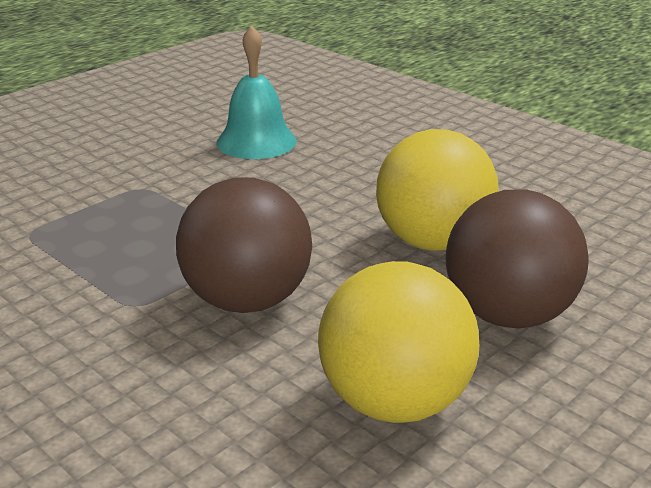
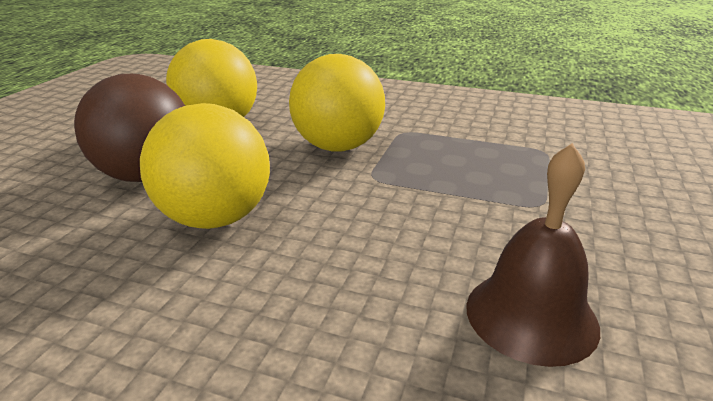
camera: 155 degrees right, 0 degrees up
(247, 300) = (338, 147): brown ball -> yellow ball
(256, 141) = (531, 315): turquoise bell -> brown bell

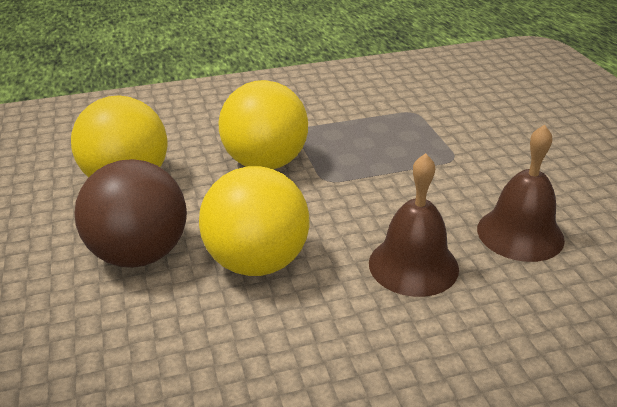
camera: 35 degrees left, 5 degrees up
(352, 288) = (413, 265): none -> brown bell

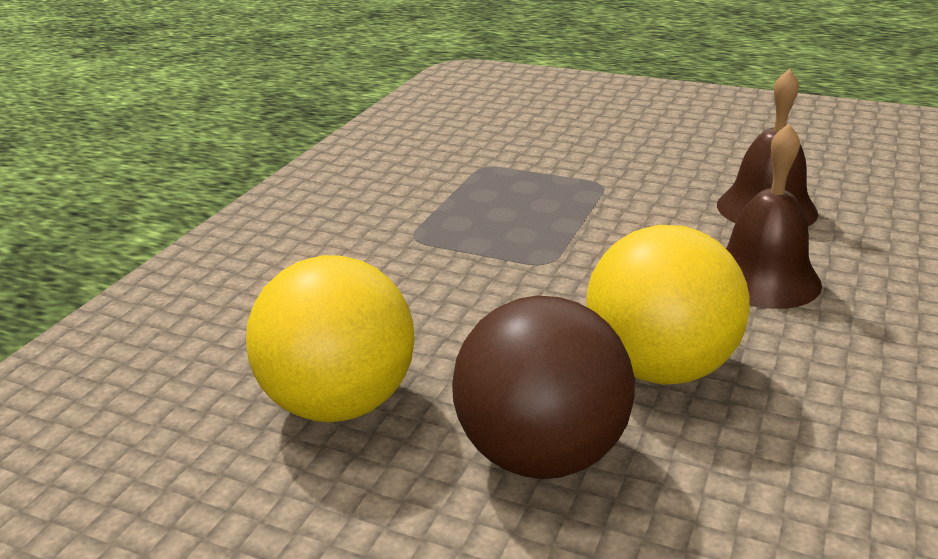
camera: 50 degrees left, 5 degrees down
(265, 163) = (455, 285): yellow ball -> none

